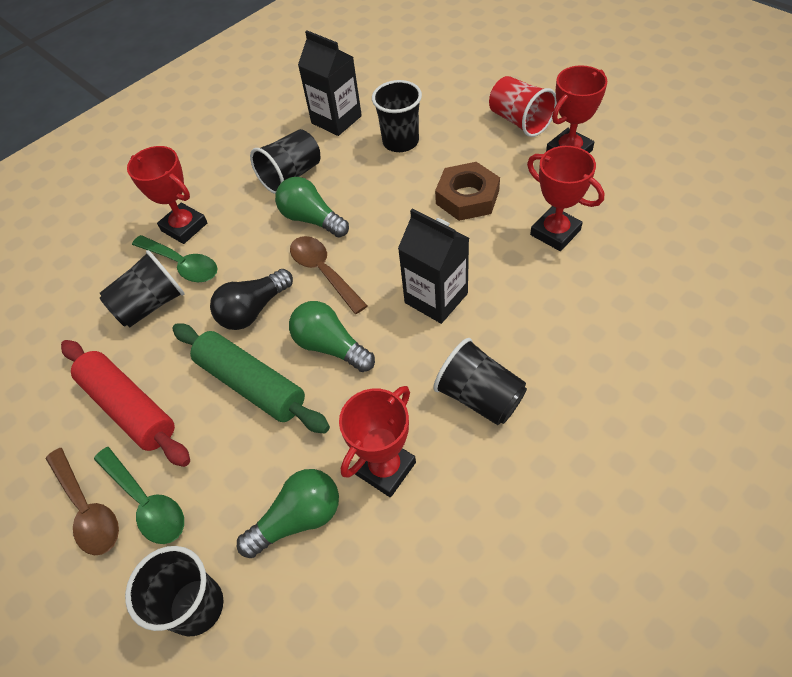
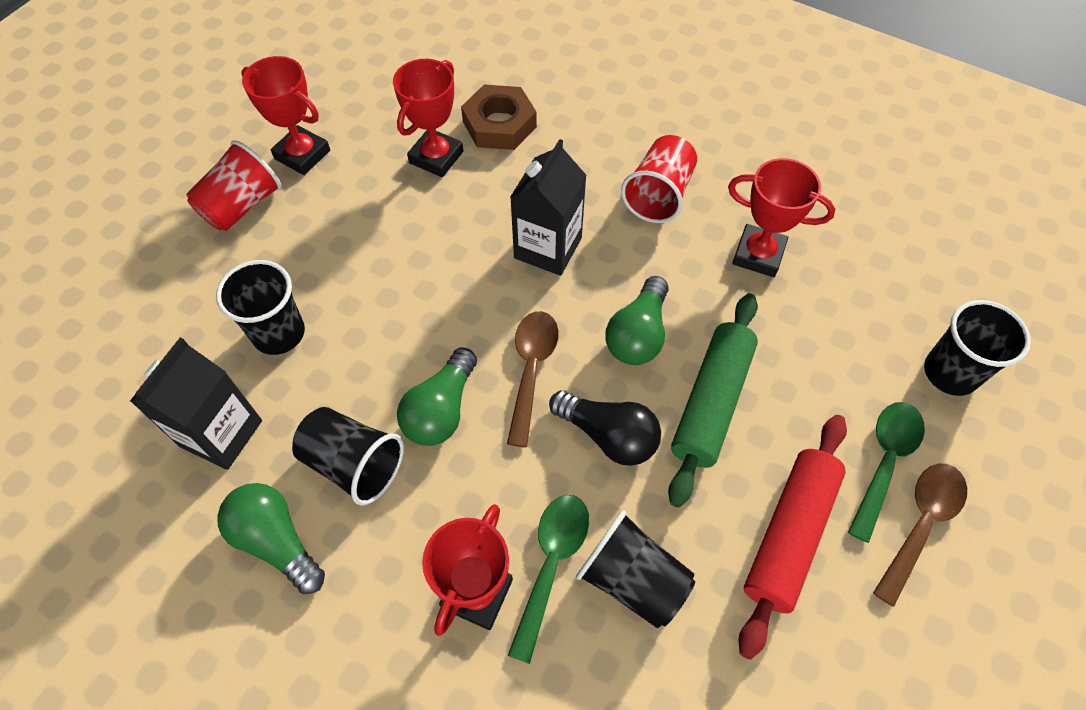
camera: 110 degrees left, 5 degrees up
(298, 519) = (835, 312): green light bulb -> green light bulb (277, 541)
(324, 272) = (531, 370): brown spoon -> brown spoon turned 150 degrees clockwise
(467, 197) = (386, 241): brown nut -> brown nut (499, 124)
(479, 397) = (658, 195): black cup -> red cup

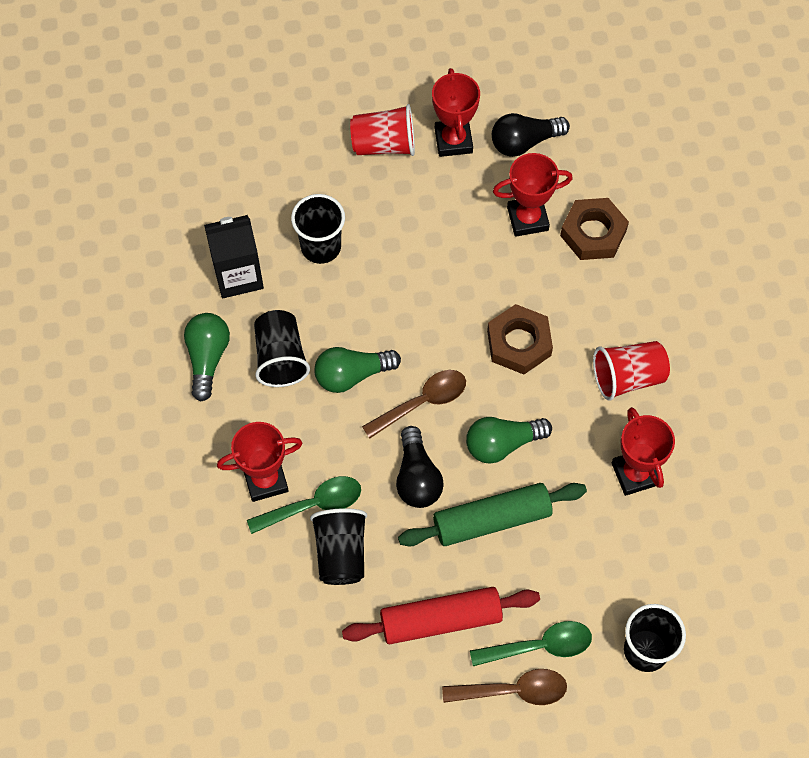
camera: 50 degrees right, 5 degrees up
(364, 110) = (524, 142): none -> black light bulb
(548, 248) = (519, 343): black carton -> brown nut

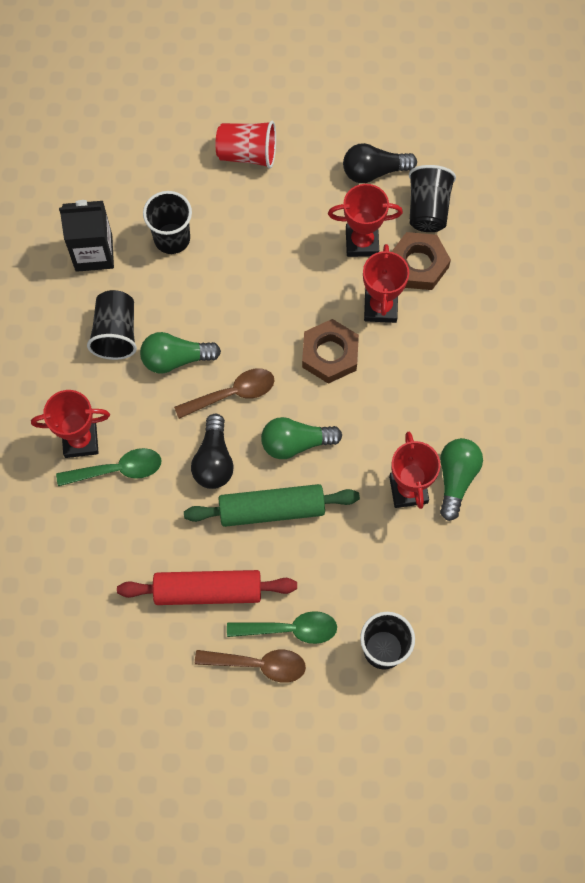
camera: 10 degrees right, 5 degrees up
(207, 358) = (52, 323): green light bulb -> green light bulb (456, 478)
(341, 553) = (133, 516): black cup -> black cup (428, 209)
(453, 141) = (310, 160): red trophy -> red trophy (380, 307)
(627, 377) = (420, 401): red cup -> none

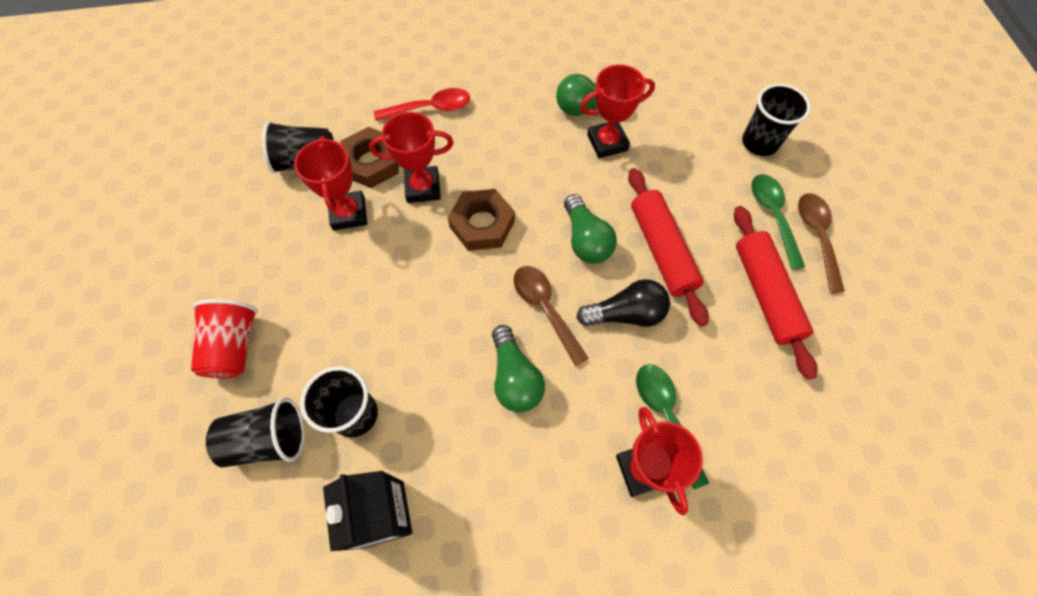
camera: 100 degrees left, 5 degrees down
(116, 333) = (493, 457): black cup -> black cup (268, 440)
(272, 509) = (661, 250): green rolling pin -> red rolling pin
(374, 171) = (261, 214): black light bulb -> none
(480, 323) = (430, 108): none -> red spoon

